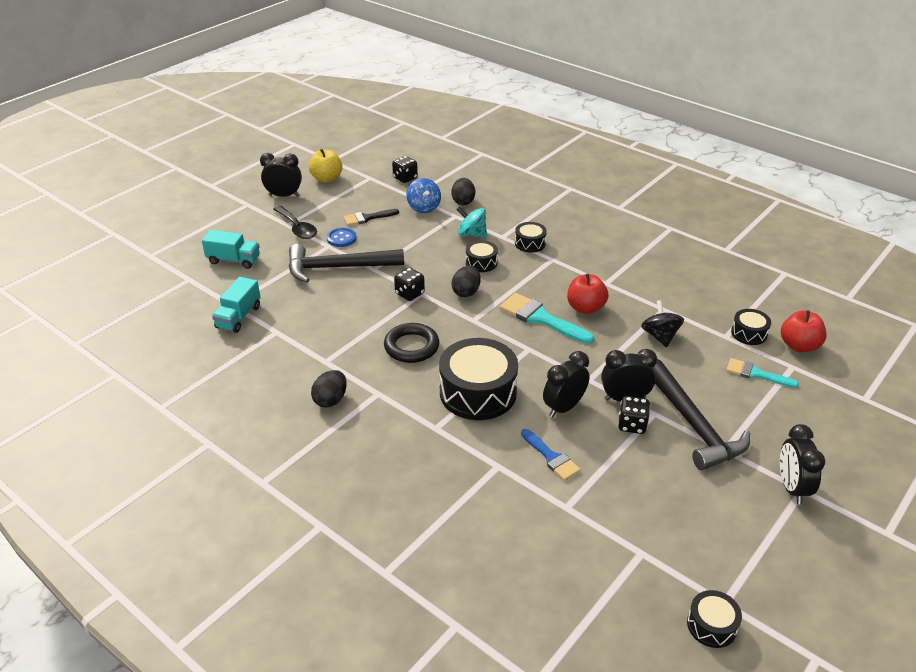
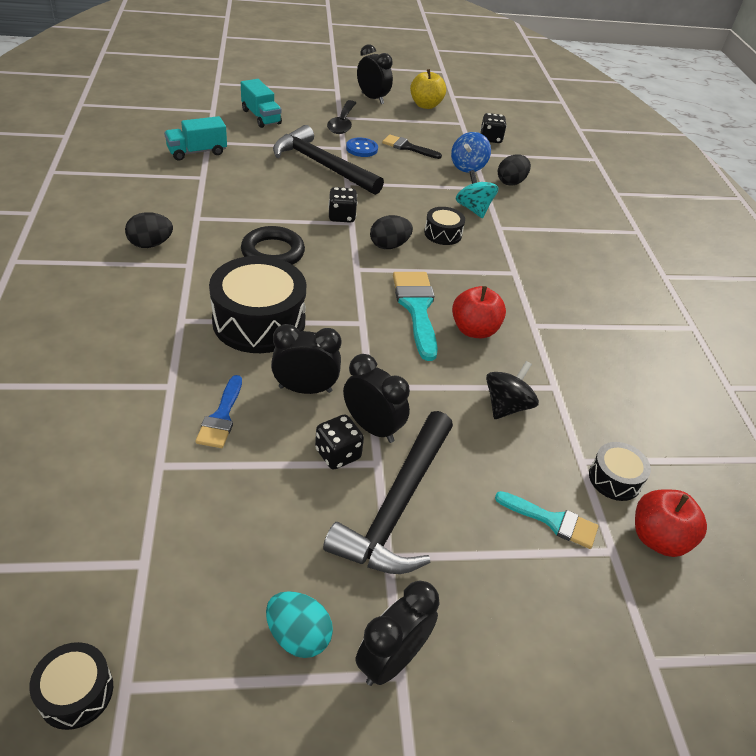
camera: 40 degrees right, 5 degrees up
(530, 243) = (515, 248): black drum -> none
(748, 514) = (298, 636): none -> turquoise egg
(756, 374) = (553, 521): turquoise brush -> turquoise brush turned 135 degrees clockwise

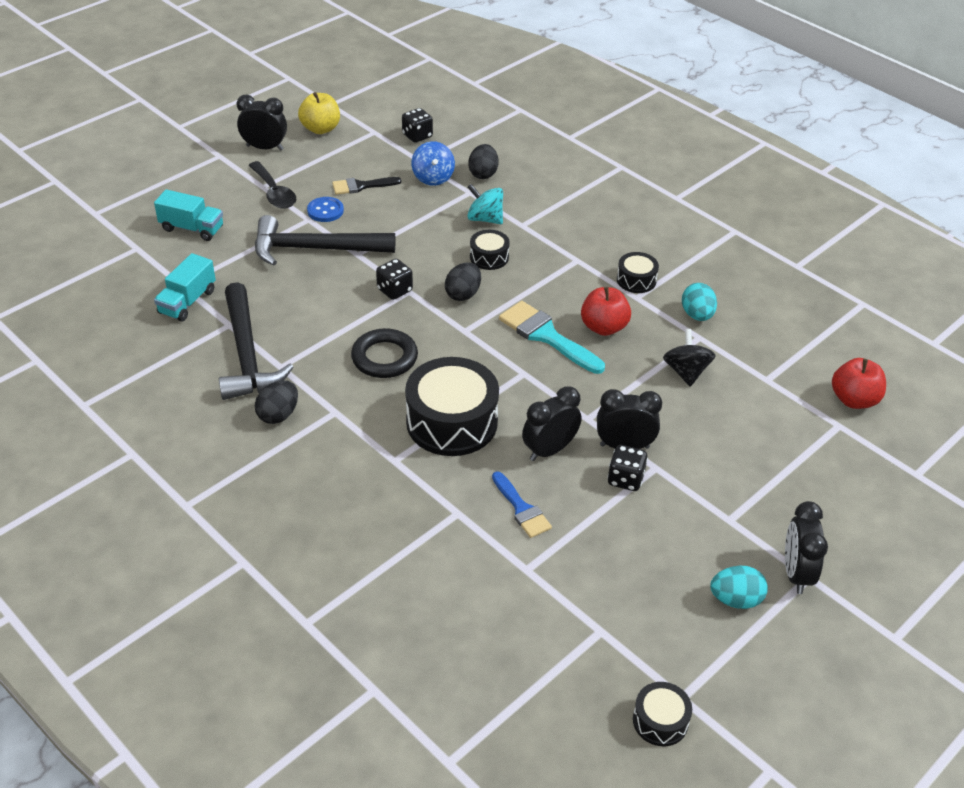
camera: 35 degrees left, 0 degrees up
(396, 506) = (699, 486): black hammer -> black hammer (247, 354)
(553, 521) = (791, 430): turquoise brush -> none
(574, 369) = (697, 315): none -> turquoise egg
(614, 479) = (796, 378): black drum -> black drum (636, 280)

